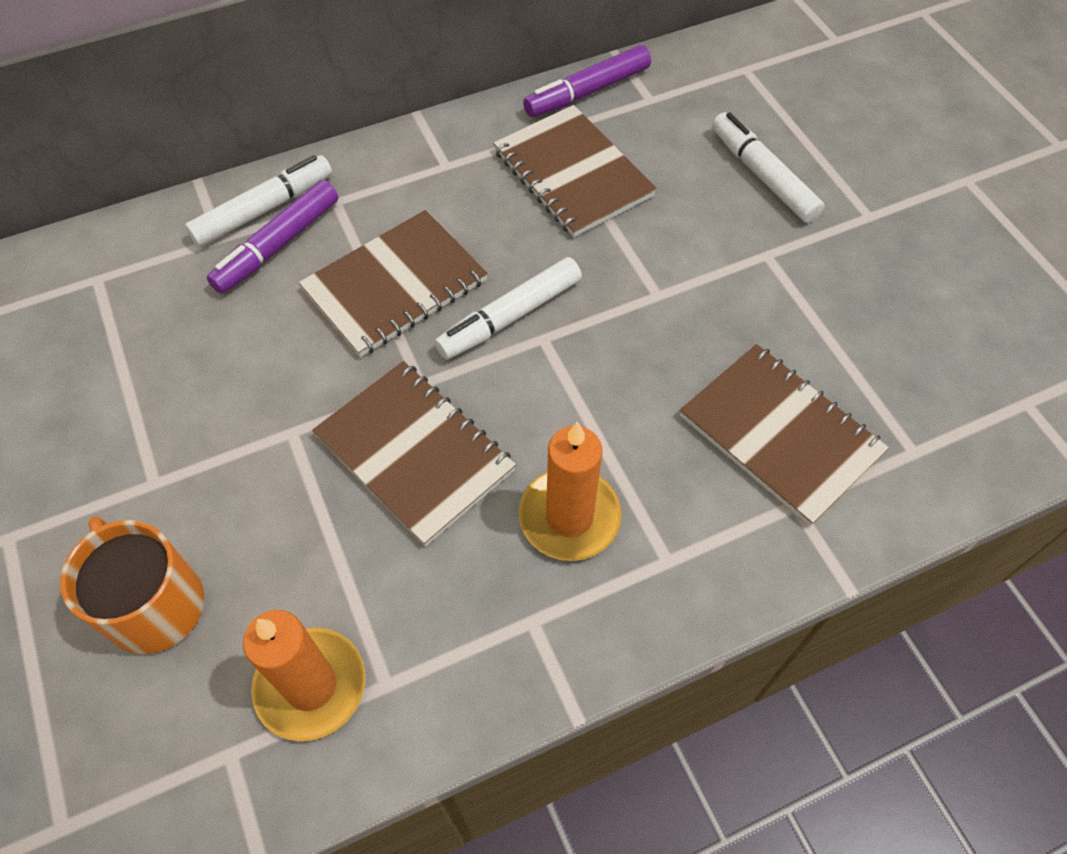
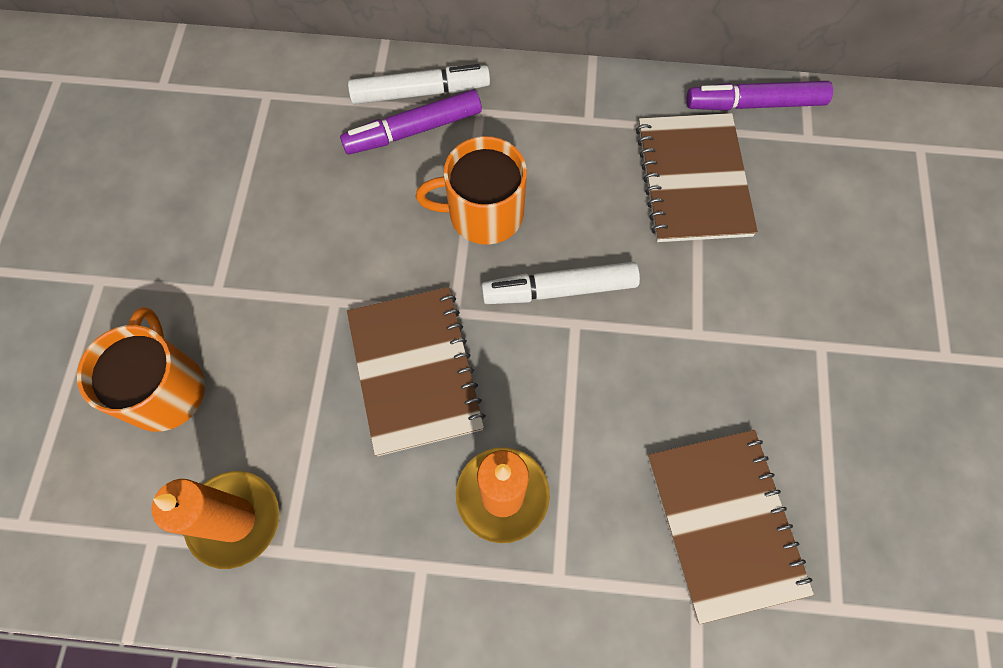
camera: 30 degrees right, 10 degrees up
(395, 286) = (484, 213): brown notebook -> orange mug
(762, 176) = (867, 265): white marker -> none

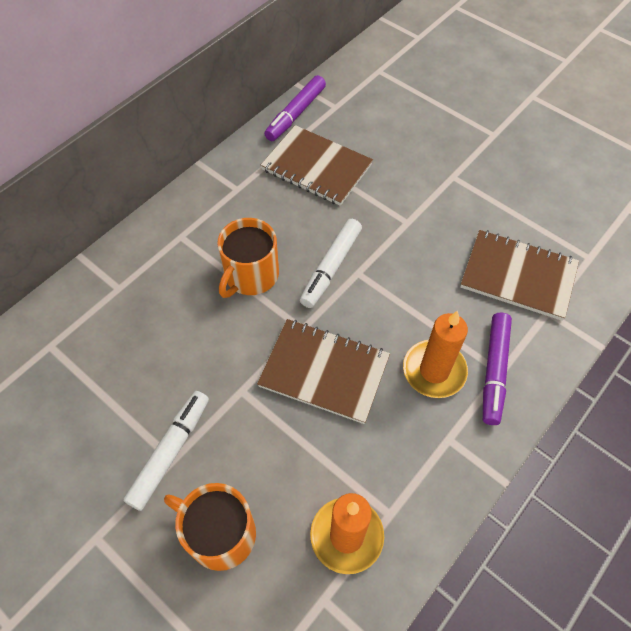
camera: 55 degrees left, 10 degrees down
(413, 130) = (160, 278): purple marker -> purple marker (494, 371)
(420, 92) = (136, 258): white marker -> white marker (170, 452)

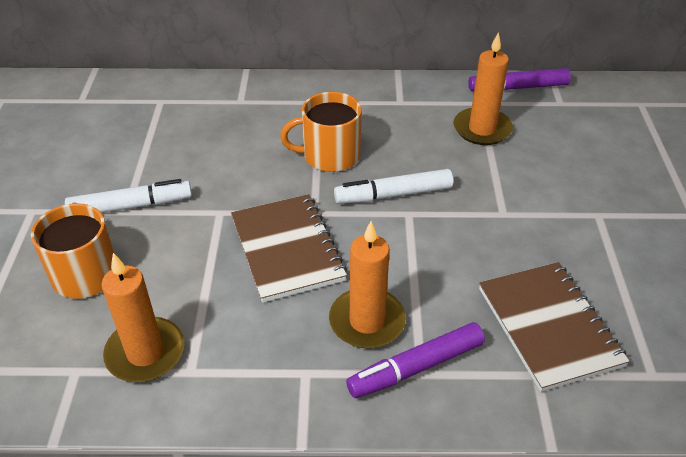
camera: 50 degrees right, 15 degrees down
(316, 167) = (482, 129): brown notebook -> orange candle

